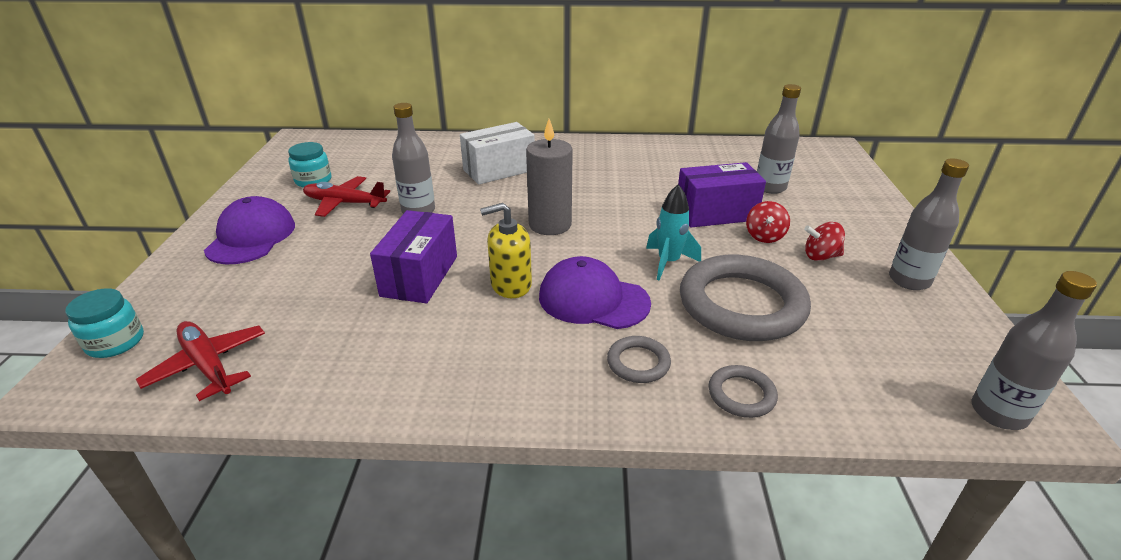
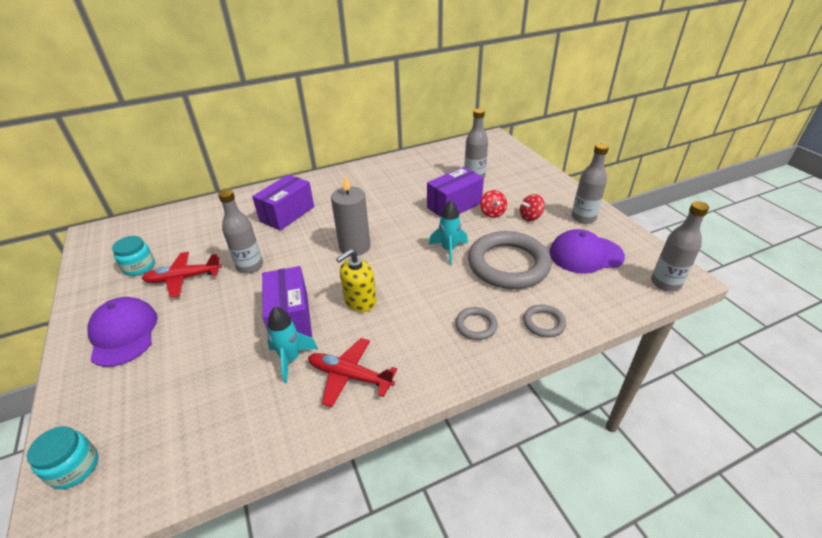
camera: 25 degrees left, 5 degrees up
(208, 366) = (177, 451): red plane -> red plane (350, 376)
(386, 319) = (291, 359): none -> turquoise rocket
(499, 170) = (287, 214): white box -> purple box
(593, 299) = (420, 292): purple cap -> purple cap (585, 254)

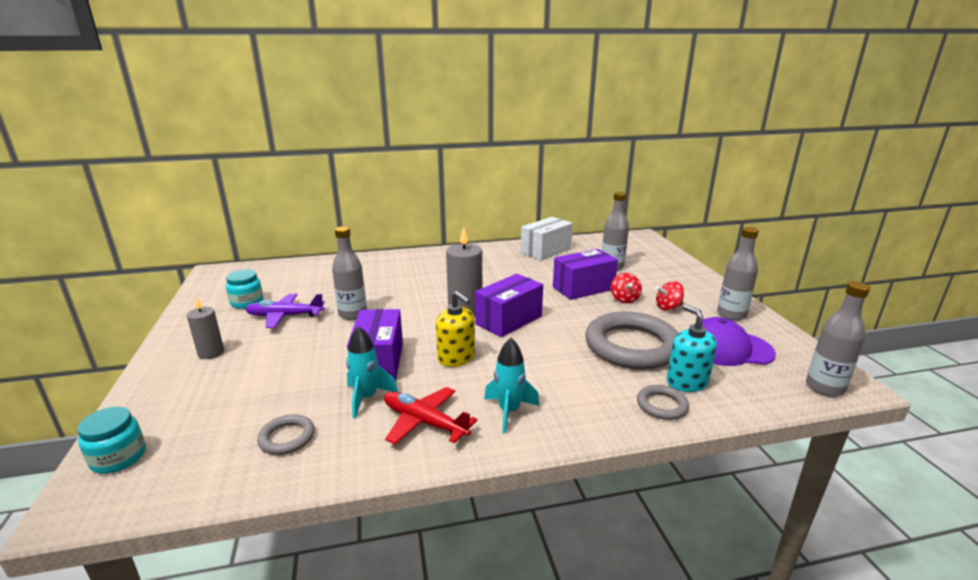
camera: 10 degrees right, 15 degrees down
(123, 333) = (211, 353): purple cap -> grey candle
(184, 278) = (285, 316): red plane -> purple plane
(287, 214) = (404, 277): purple box -> purple box (509, 320)
(360, 301) = (456, 358): yellow soap dispenser -> yellow soap dispenser turned 105 degrees counterclockwise
(411, 165) = (545, 251): none -> white box
(449, 250) = (567, 325): turquoise rocket -> turquoise rocket (509, 411)
(476, 325) = (580, 397): grey ring -> grey ring (287, 437)
(559, 295) = (687, 382): none -> turquoise soap dispenser

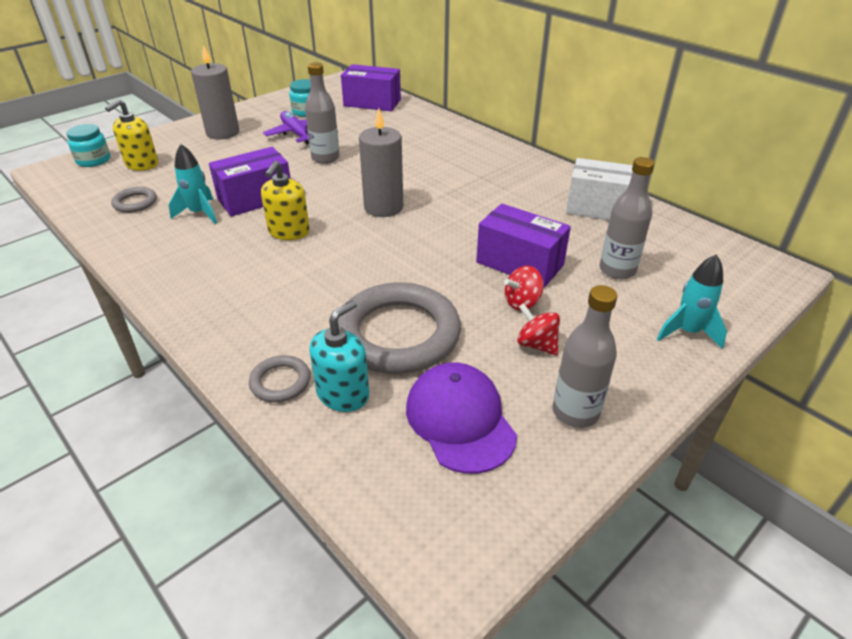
camera: 60 degrees right, 15 degrees up
(197, 419) = (142, 164): none -> yellow soap dispenser
(211, 353) = (223, 133): grey candle -> grey candle, size x1.63
(425, 422) = (179, 250): red plane -> none
(509, 320) = (387, 237): purple box -> purple box (372, 103)
(509, 411) = (216, 286): turquoise rocket -> turquoise rocket (687, 332)
(824, 387) = (418, 539): grey bottle -> none

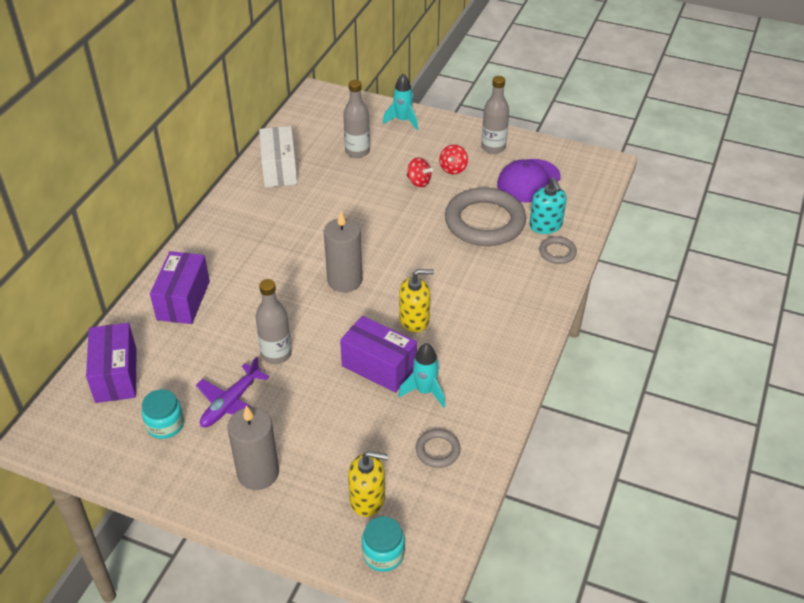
camera: 115 degrees left, 5 degrees up
(343, 394) = (545, 225): turquoise soap dispenser -> turquoise soap dispenser turned 120 degrees counterclockwise
(519, 264) = (377, 192): purple box -> purple box (183, 300)

